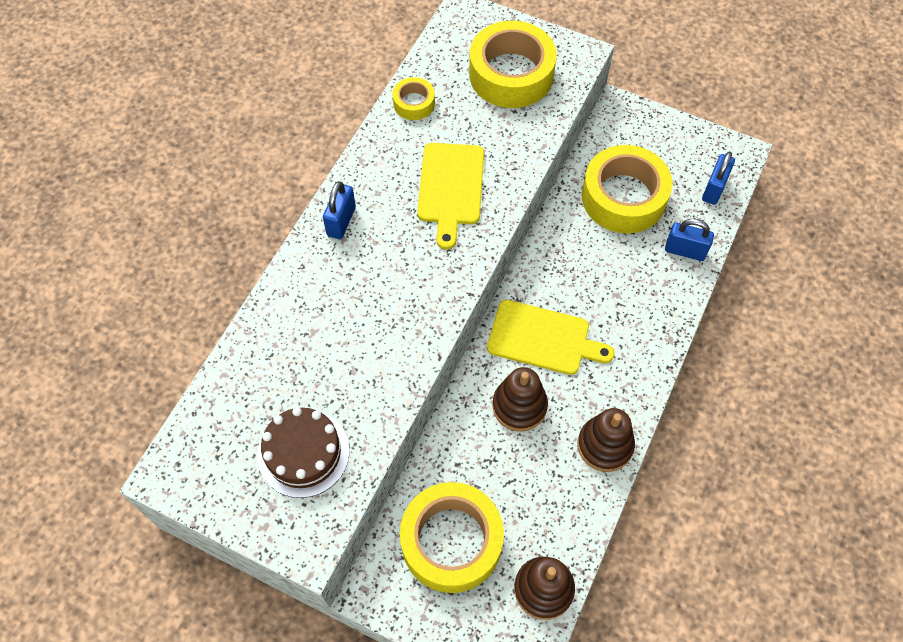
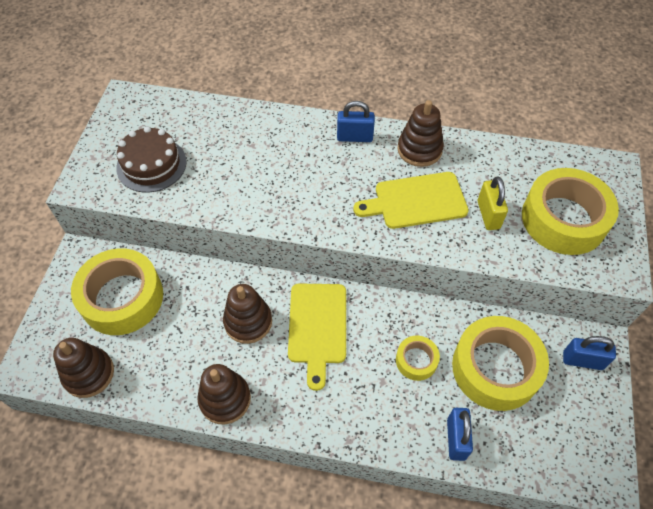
camera: 75 degrees right, 5 degrees down
(382, 165) = (419, 149): none -> brown stacking toy
(414, 103) = (492, 156): yellow tape -> yellow tape (416, 360)
(487, 132) = (488, 215): none -> yellow padlock
(714, 189) = (546, 458): blue padlock -> blue padlock (582, 360)

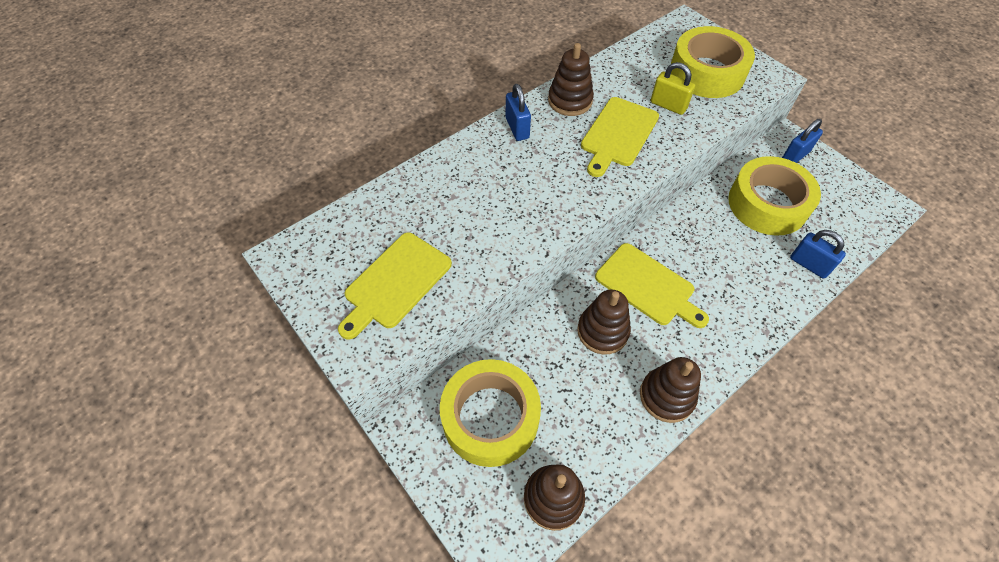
camera: 50 degrees left, 0 degrees up
(151, 164) = (395, 283): brown cake -> yellow cutting board
(354, 137) = (517, 128): blue padlock -> blue padlock turned 60 degrees counterclockwise
(416, 360) = (727, 244): yellow tape -> none

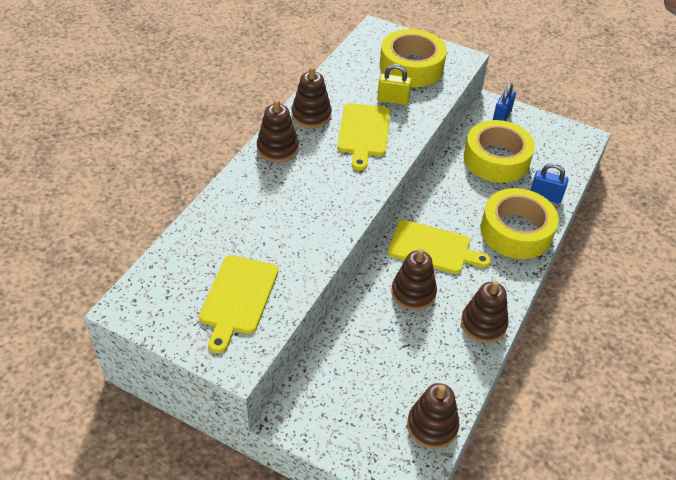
camera: 25 degrees left, 10 degrees down
(490, 417) = (355, 386): yellow tape -> yellow tape (516, 231)
(517, 128) = (277, 148): blue padlock -> brown stacking toy

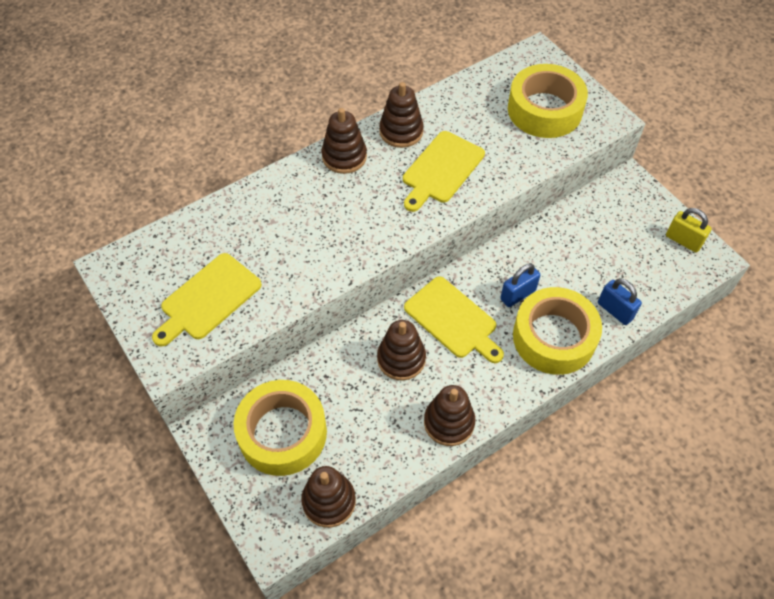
camera: 30 degrees right, 10 degrees up
(393, 100) = (497, 143): yellow padlock -> yellow padlock (683, 241)
(496, 159) = (589, 247): yellow tape -> yellow tape (282, 433)
(501, 117) = (630, 199): blue padlock -> blue padlock (517, 295)

